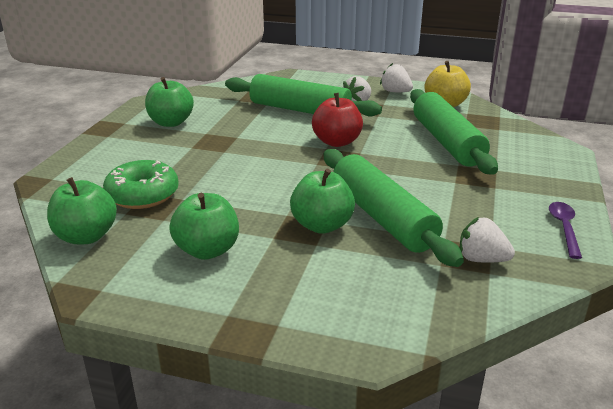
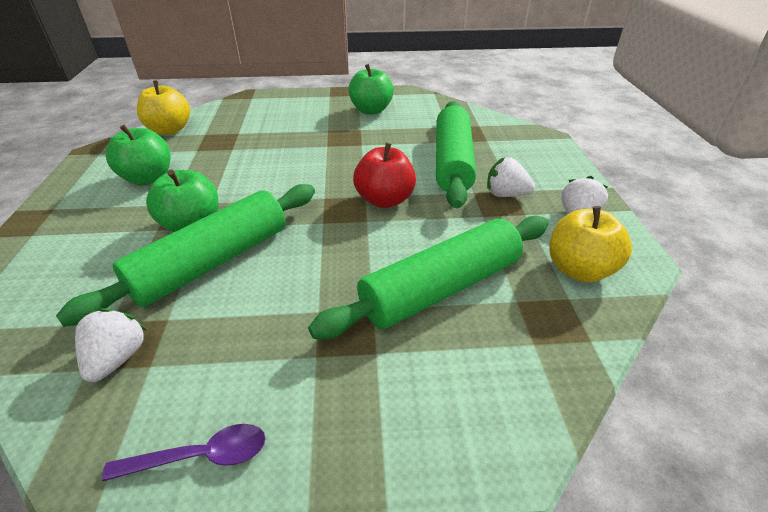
camera: 70 degrees right, 10 degrees up
(86, 236) = (169, 130): green apple -> yellow apple
(143, 195) = (234, 132): green donut -> none

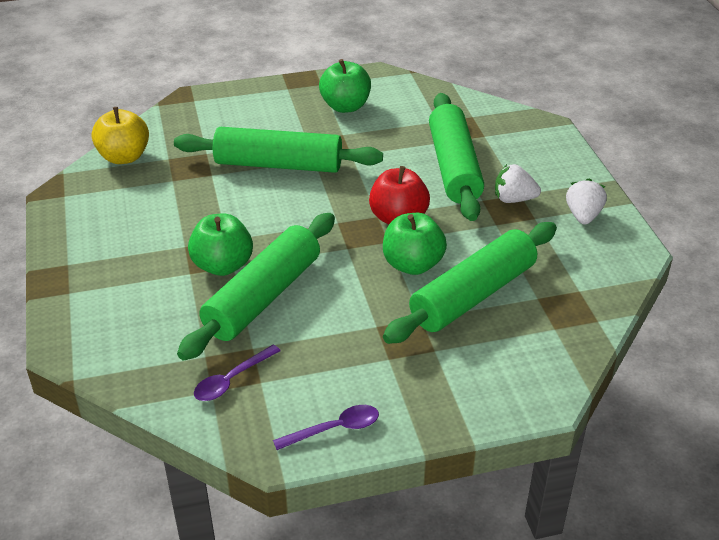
camera: 10 degrees left, 0 degrees up
(117, 358) = (231, 380): white strawberry -> purple spoon
(148, 178) = (143, 220): green apple -> green apple (412, 264)
(294, 146) = (278, 165): none -> green rolling pin
(578, 269) = (586, 265): yellow apple -> none

